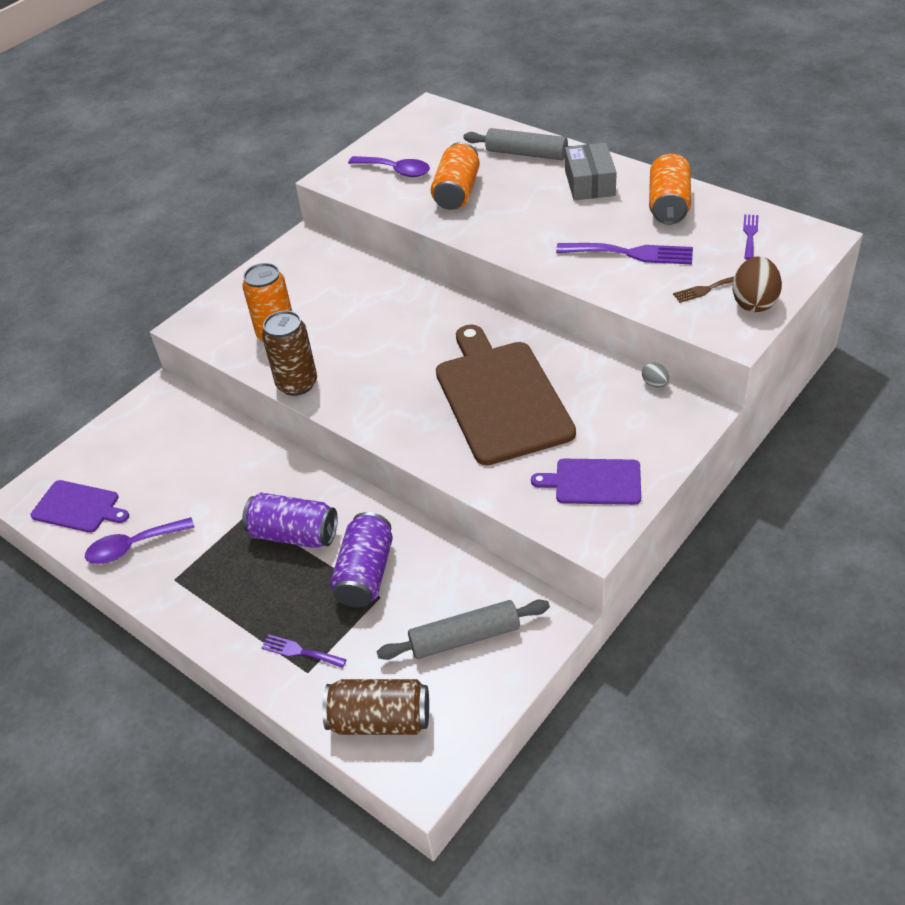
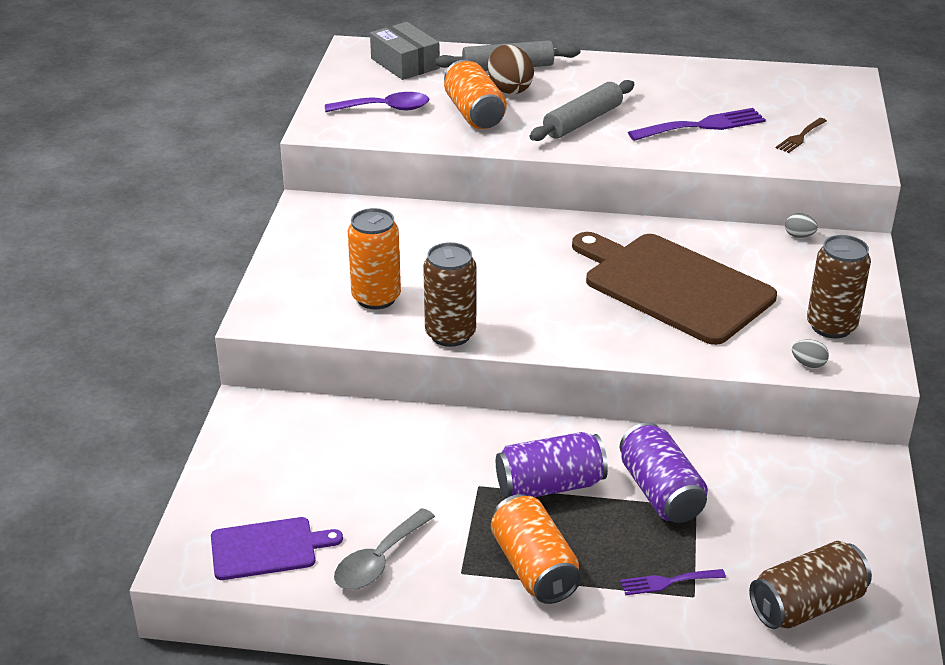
camera: 35 degrees left, 10 degrees down
(133, 546) = (379, 560): purple spoon -> grey spoon
(465, 637) = (811, 508): grey rolling pin -> grey rolling pin (582, 121)
(538, 511) = (808, 364): none -> grey egg
(589, 183) = (598, 79): grey box -> grey box (405, 63)
(594, 482) = (831, 326): purple cutting board -> brown can
(668, 205) = (692, 81): orange can -> orange can (534, 567)
(750, 234) = (789, 88): purple fork -> none
(754, 302) = (850, 137): brown egg -> brown egg (509, 89)

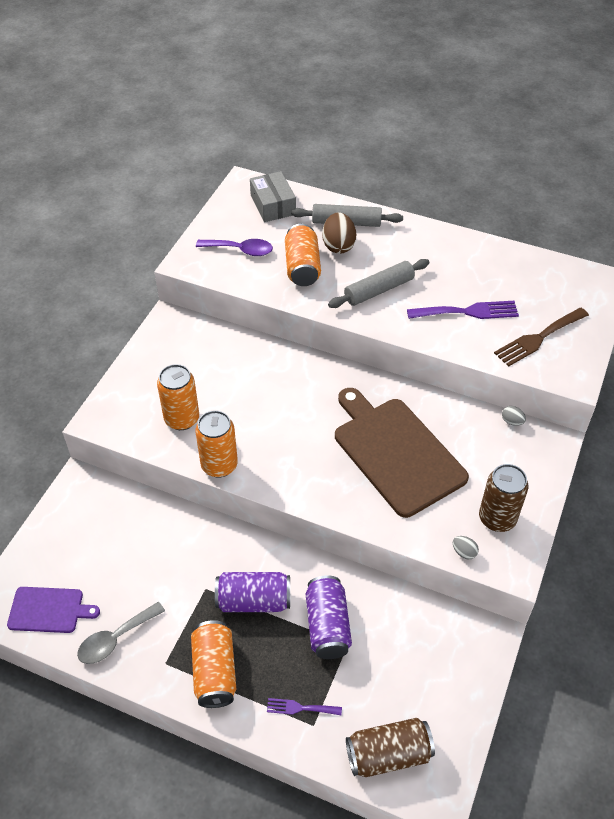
camera: 15 degrees right, 15 degrees up
(450, 334) = (219, 465): brown can -> orange can
(800, 137) = (538, 338): brown fork -> brown fork, size x1.80

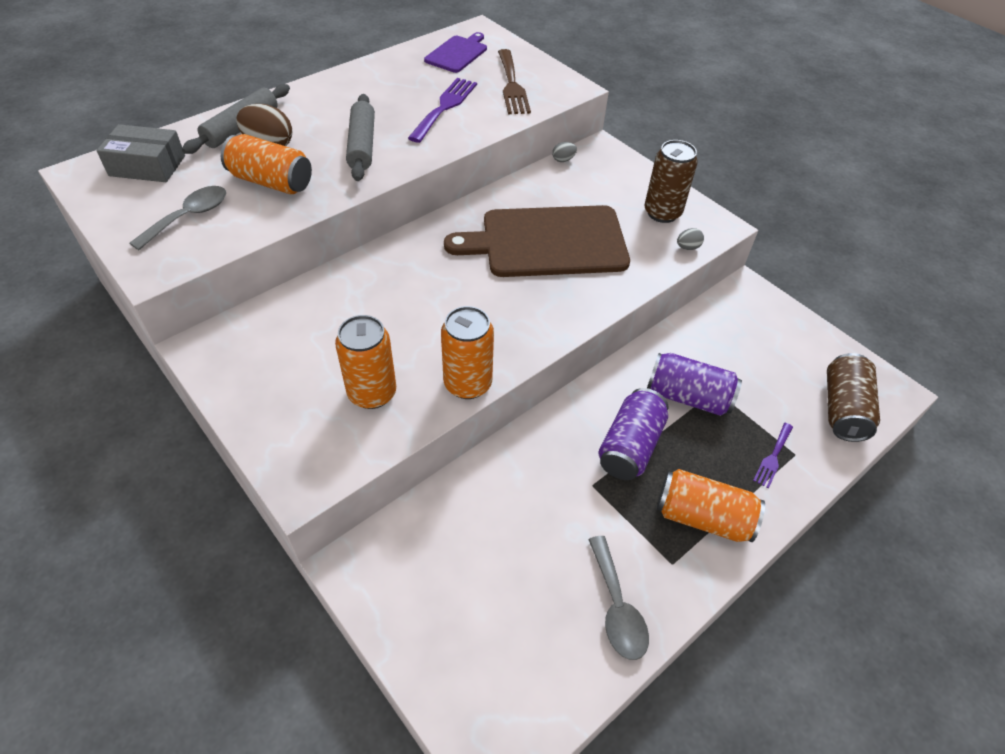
camera: 65 degrees left, 0 degrees up
(49, 610) = (535, 677): purple cutting board -> purple cutting board (457, 53)
(240, 250) = (189, 217): purple spoon -> grey spoon

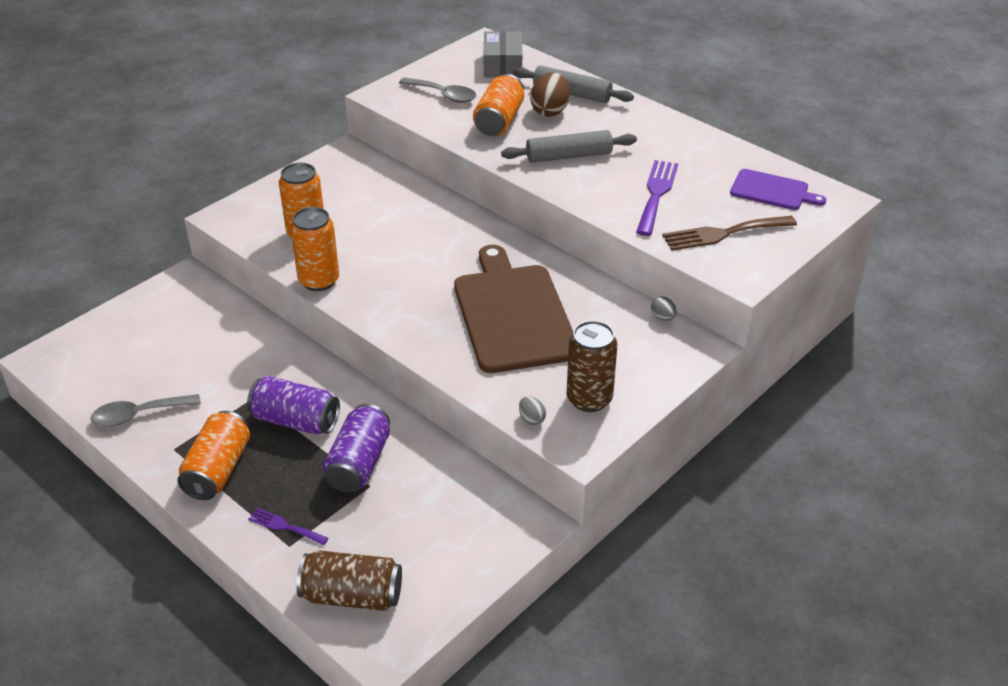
camera: 85 degrees right, 10 degrees down
(445, 107) = (656, 194): purple fork -> purple fork turned 90 degrees counterclockwise

